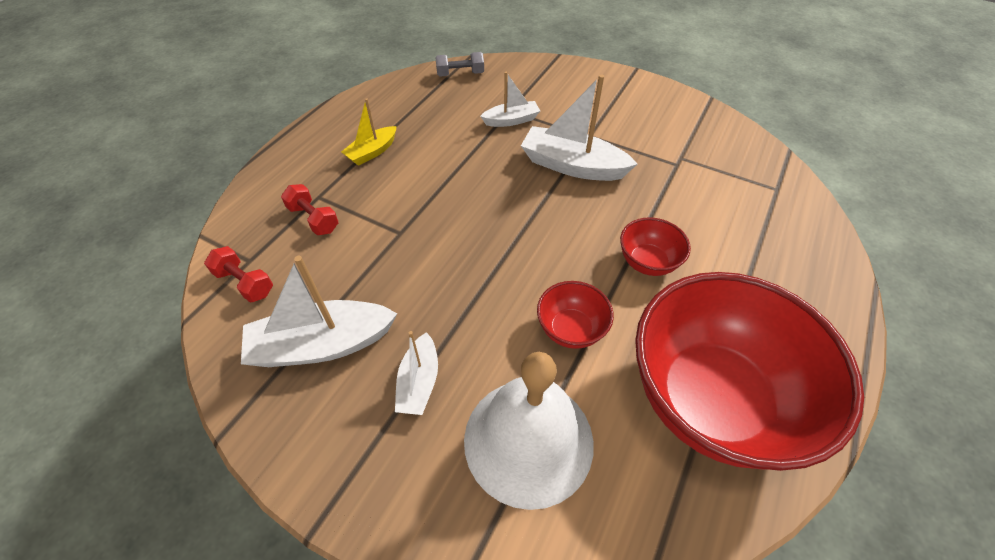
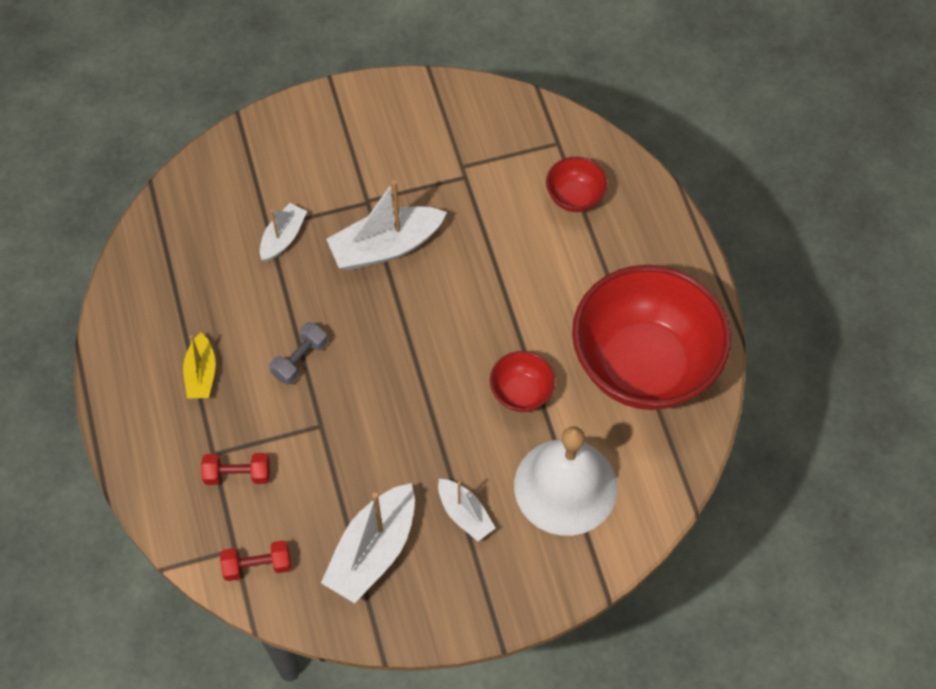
camera: 45 degrees left, 10 degrees up
(460, 74) = (171, 218): grey dumbbell -> grey dumbbell (300, 359)
(647, 262) = (523, 294): red bowl -> red bowl (575, 197)

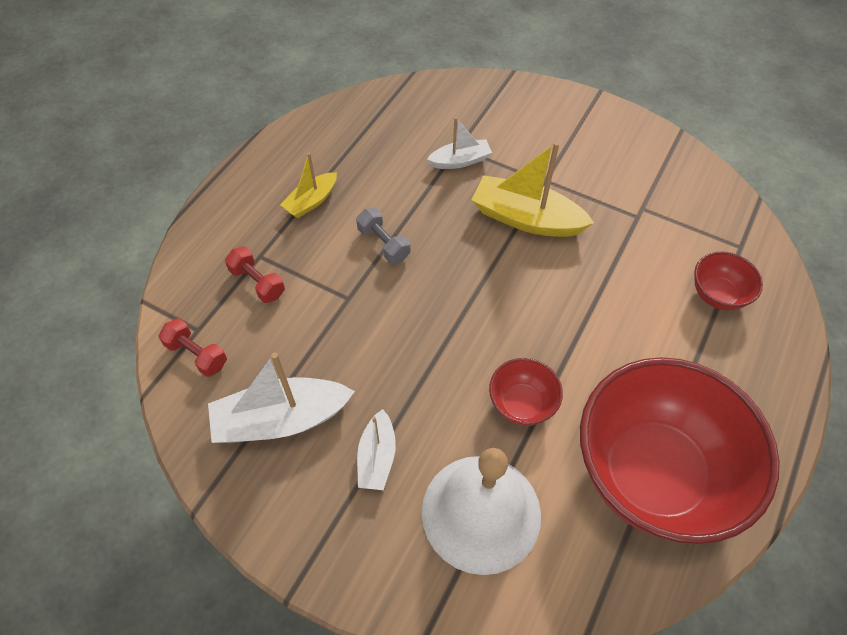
camera: 45 degrees right, 5 degrees down
(300, 359) = (384, 244): grey dumbbell -> grey dumbbell turned 60 degrees clockwise
(386, 247) = (526, 219): white boat -> yellow boat

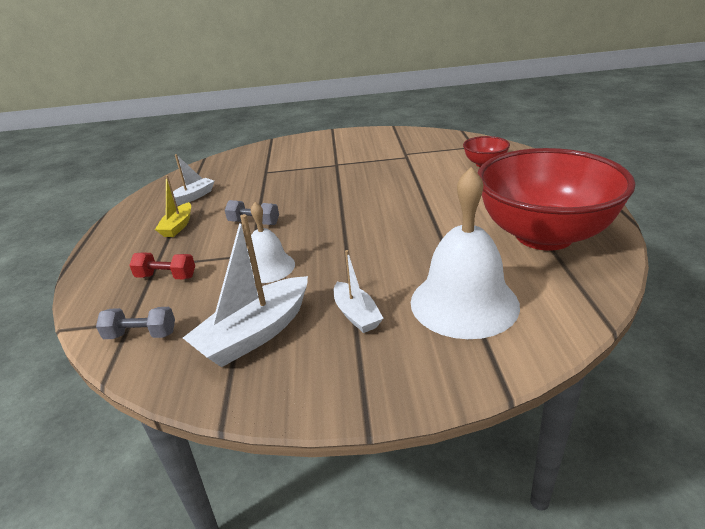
camera: 30 degrees left, 25 degrees down
(197, 355) = (141, 335): red dumbbell -> grey dumbbell
(350, 330) = (268, 267): none -> white bell
(460, 161) = (273, 175): white boat -> white boat (193, 197)
(522, 404) = (429, 245): red bowl -> none
(526, 219) = (341, 180): yellow boat -> none

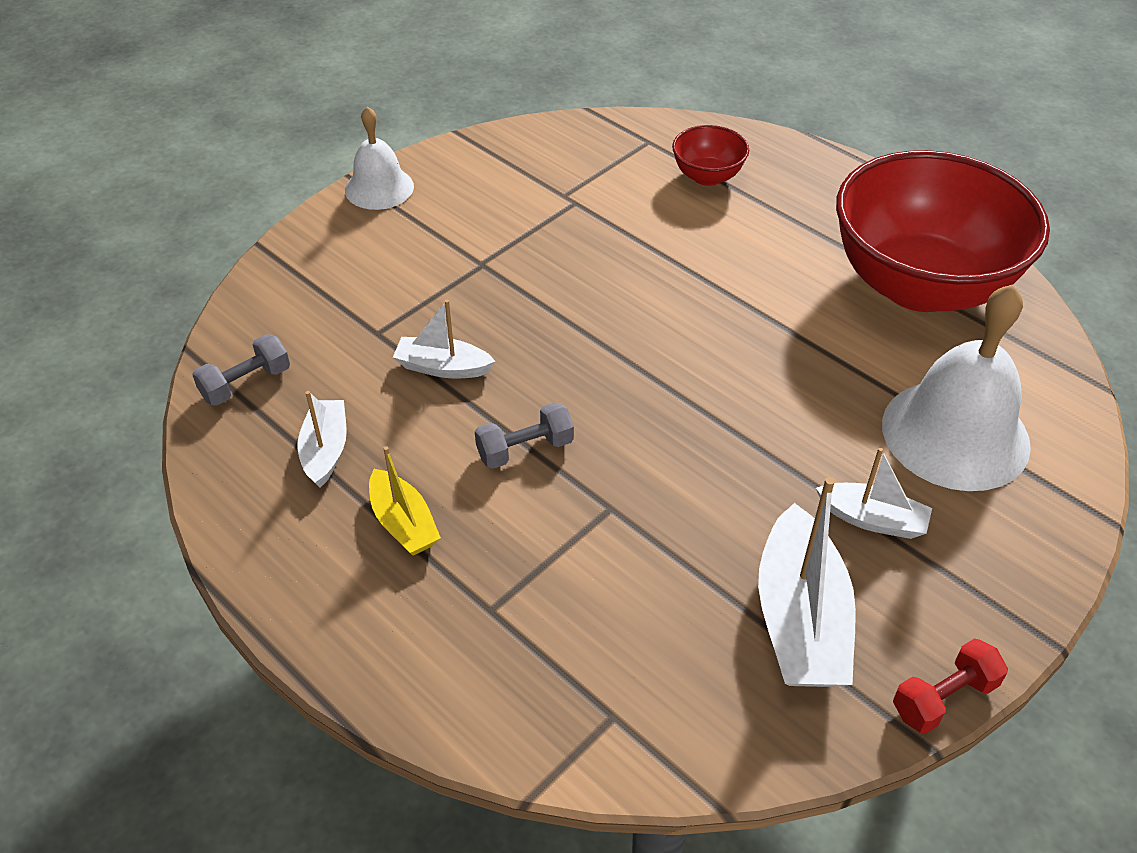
camera: 45 degrees left, 15 degrees up
(141, 335) = (662, 721): grey dumbbell -> grey dumbbell (246, 384)
(166, 277) = (544, 618): red dumbbell -> red dumbbell (943, 697)
(268, 267) = (667, 514): white bell -> white bell (379, 188)
(269, 188) = (443, 367): none -> white boat

